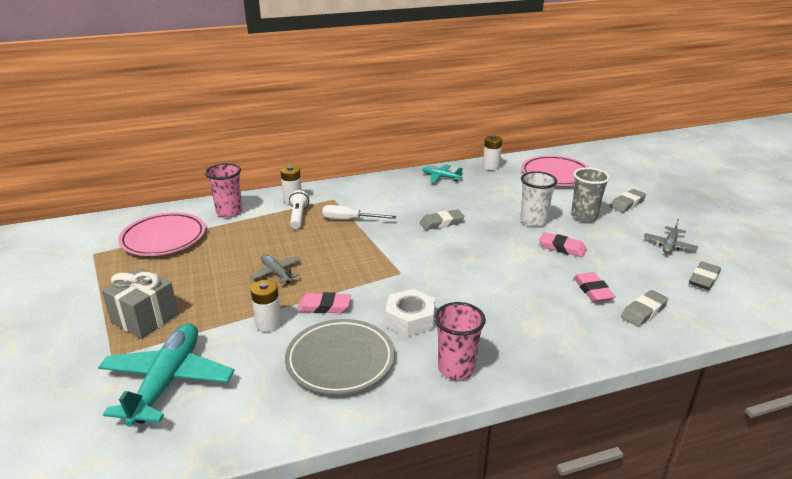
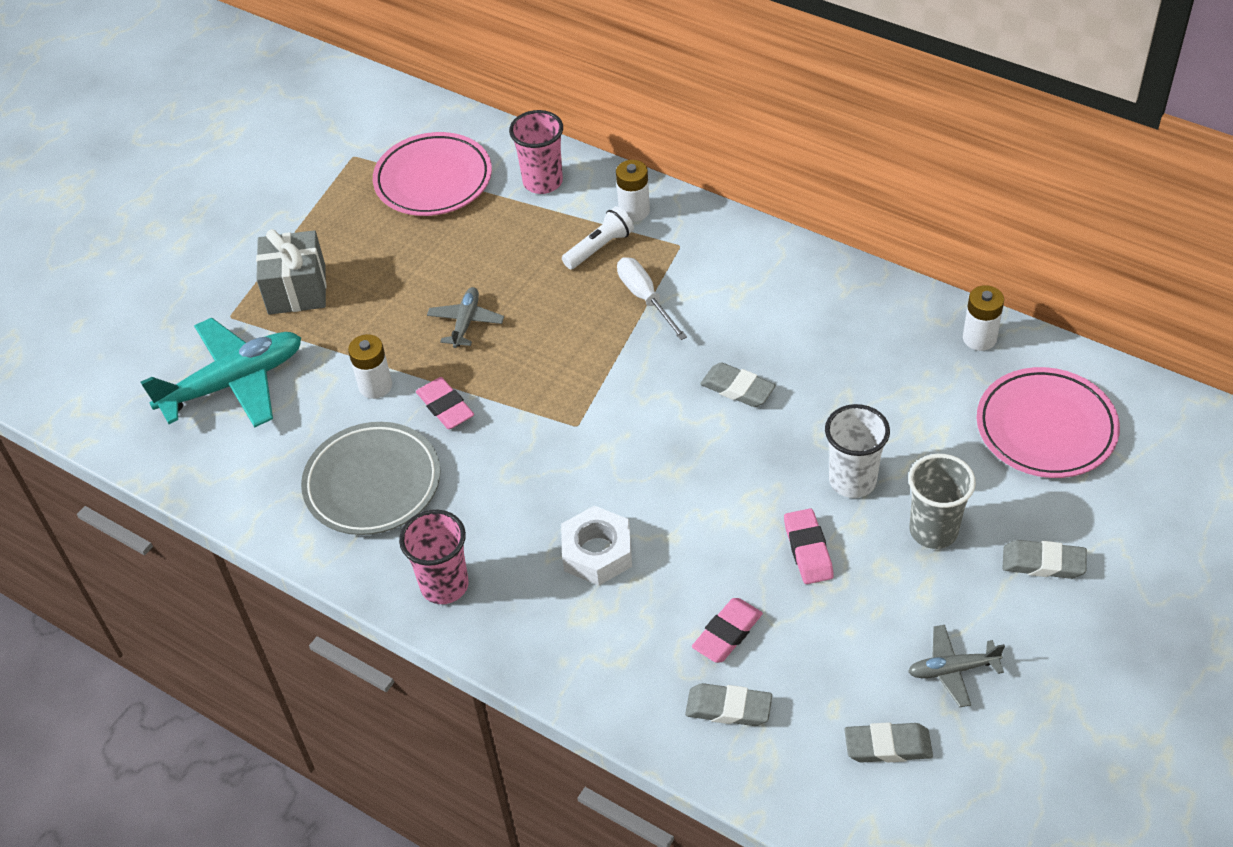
camera: 55 degrees right, 20 degrees up
(410, 319) = (494, 493): white nut -> white nut (597, 552)
(441, 177) = (872, 306): turquoise plane -> none

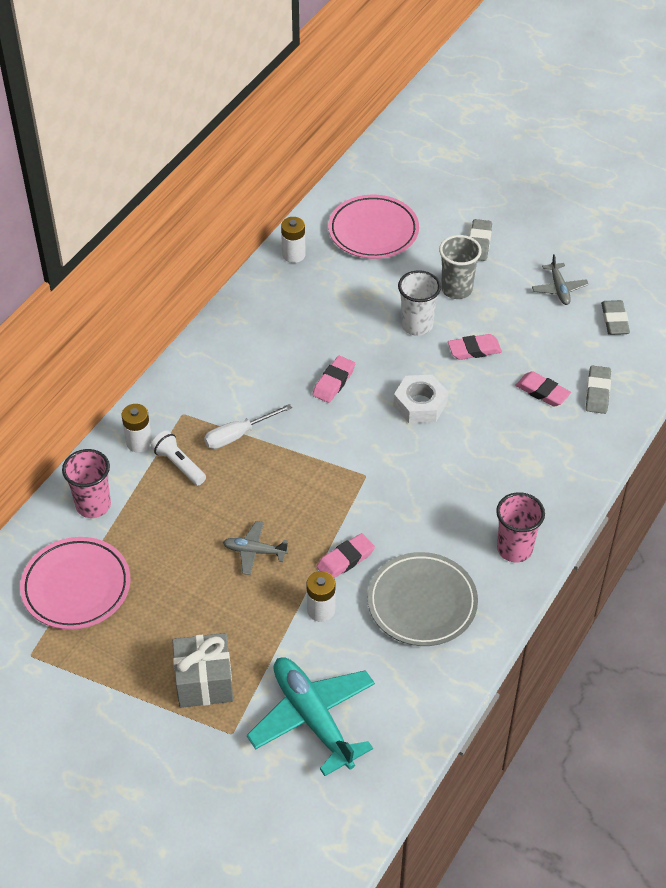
camera: 95 degrees left, 0 degrees up
(597, 552) = (481, 460): white nut -> white nut (420, 404)
(737, 389) = (334, 382): grey eraser -> pink eraser

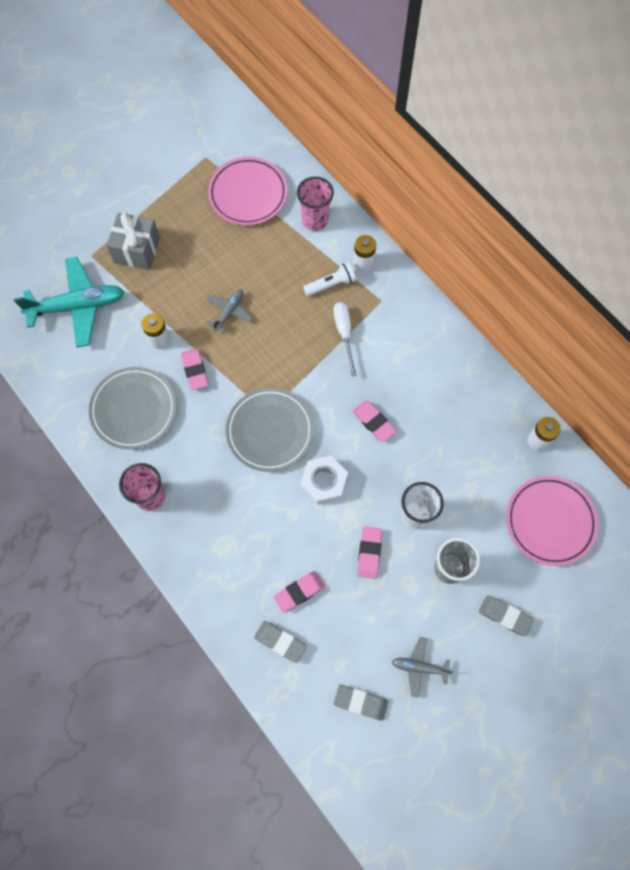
camera: 110 degrees right, 20 degrees up
(386, 466) = (270, 431): none -> grey plate

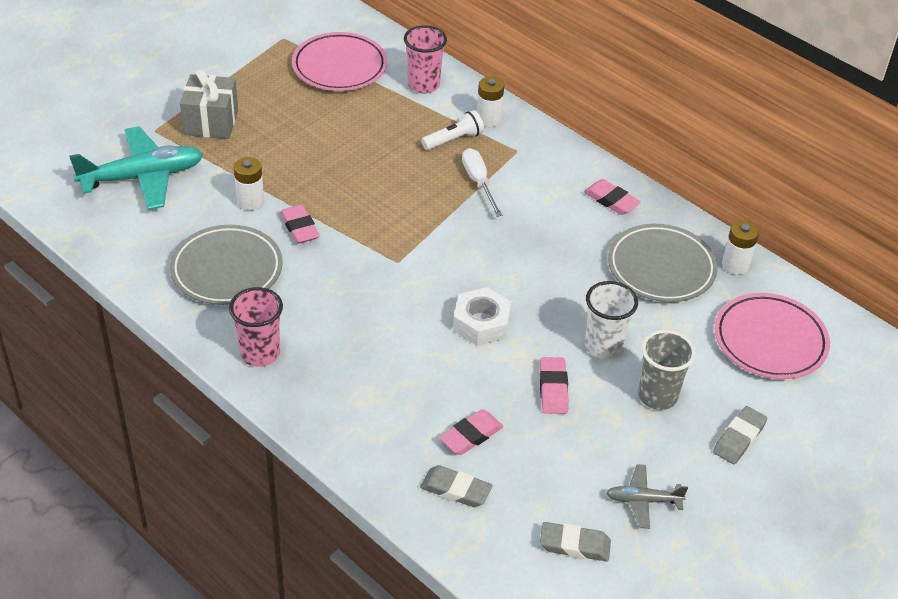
camera: 10 degrees left, 25 degrees down
(229, 312) = (334, 171): grey plane -> none
(270, 431) = (404, 279): grey plate -> grey plate (661, 268)
(373, 422) = (532, 262): pink eraser -> pink eraser (611, 200)
(505, 616) = (739, 438): grey eraser -> grey eraser turned 75 degrees counterclockwise

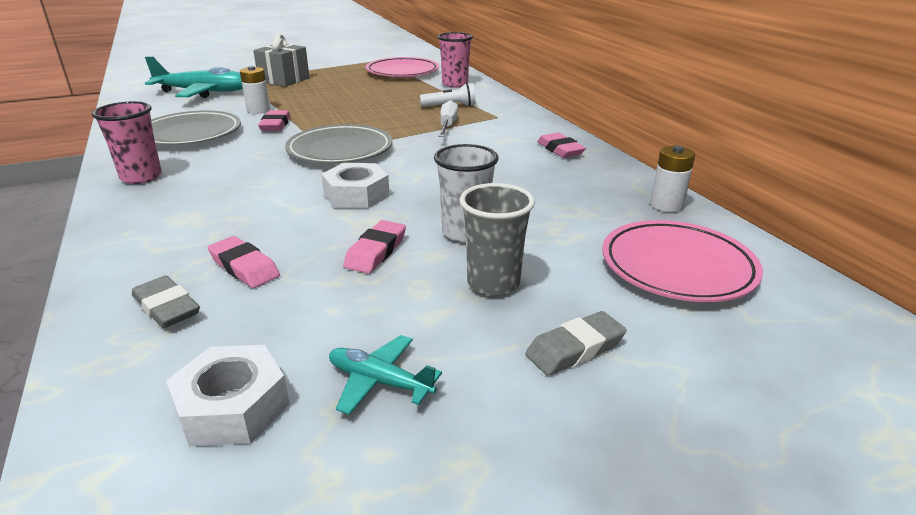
camera: 25 degrees right, 15 degrees down
(471, 435) = (244, 267): pink eraser -> pink eraser turned 60 degrees clockwise
(488, 119) = (489, 102): white battery -> none
(574, 545) = (232, 406): grey eraser -> white nut
(643, 500) = (379, 382): grey plane -> turquoise plane
(661, 268) = (578, 193): grey plate -> grey plate (340, 150)

